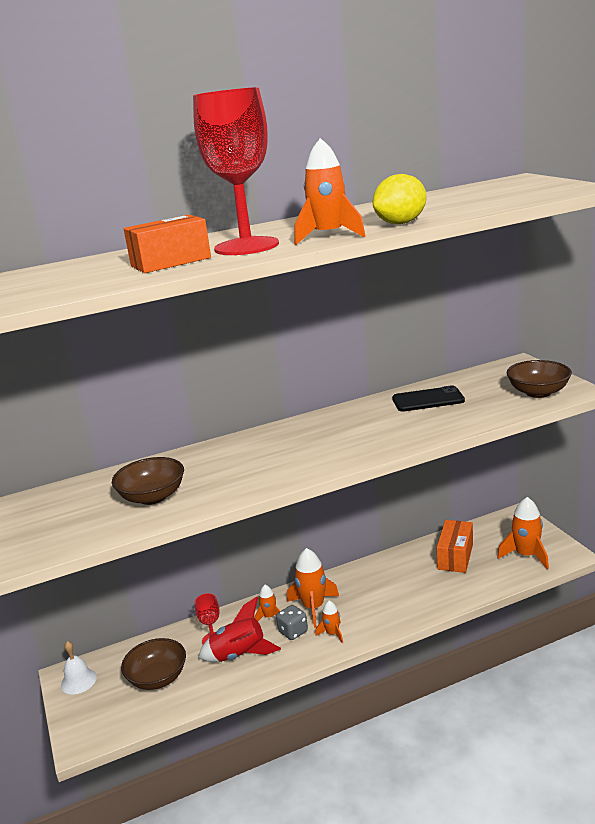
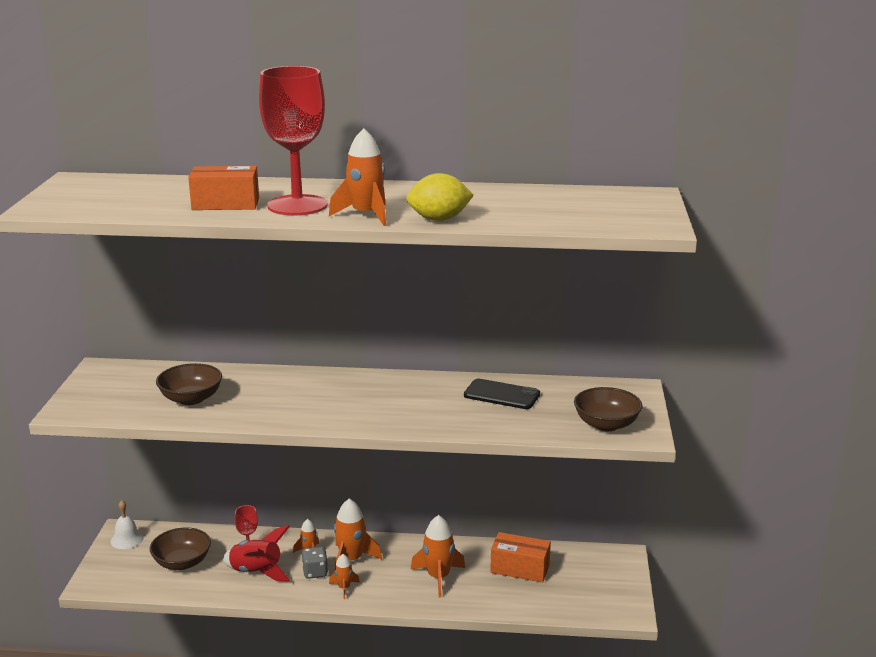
camera: 25 degrees right, 0 degrees up
(455, 556) = (520, 569): orange box -> orange box turned 60 degrees clockwise
(526, 555) = (586, 595): orange rocket -> orange rocket (438, 577)

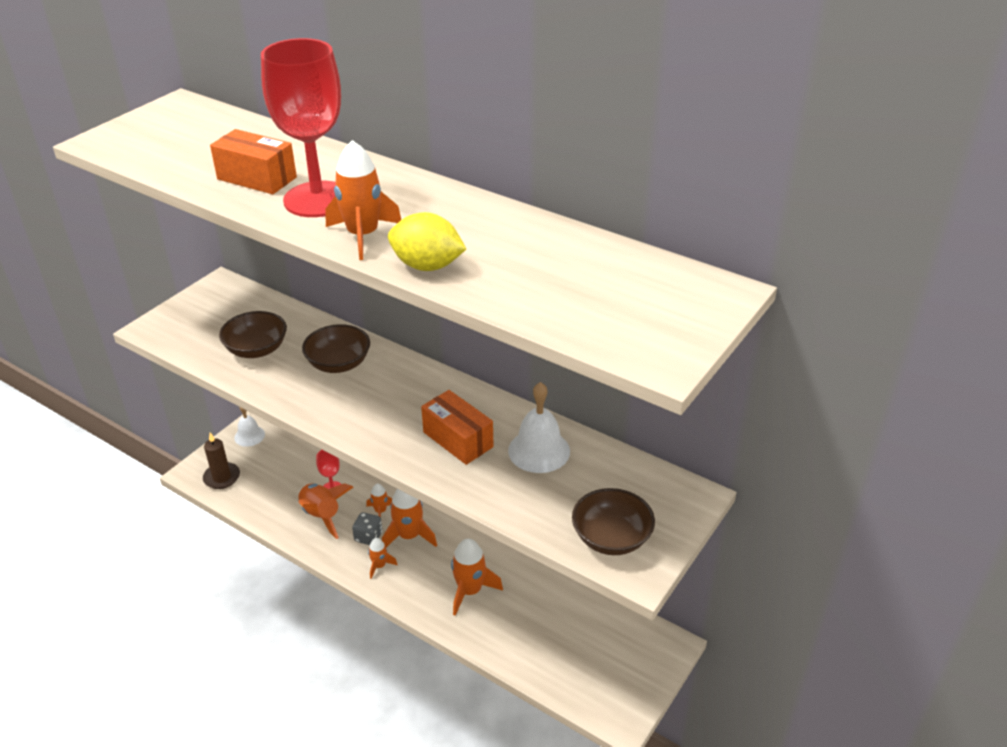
camera: 30 degrees right, 15 degrees up
(128, 577) = (222, 477): none -> brown candle
(182, 562) = (272, 479): brown bowl -> brown bowl (339, 363)
(256, 572) = (322, 515): red rocket -> orange rocket
(501, 395) = (539, 450): black phone -> white bell
(520, 569) = (553, 615): orange box -> orange box (458, 439)

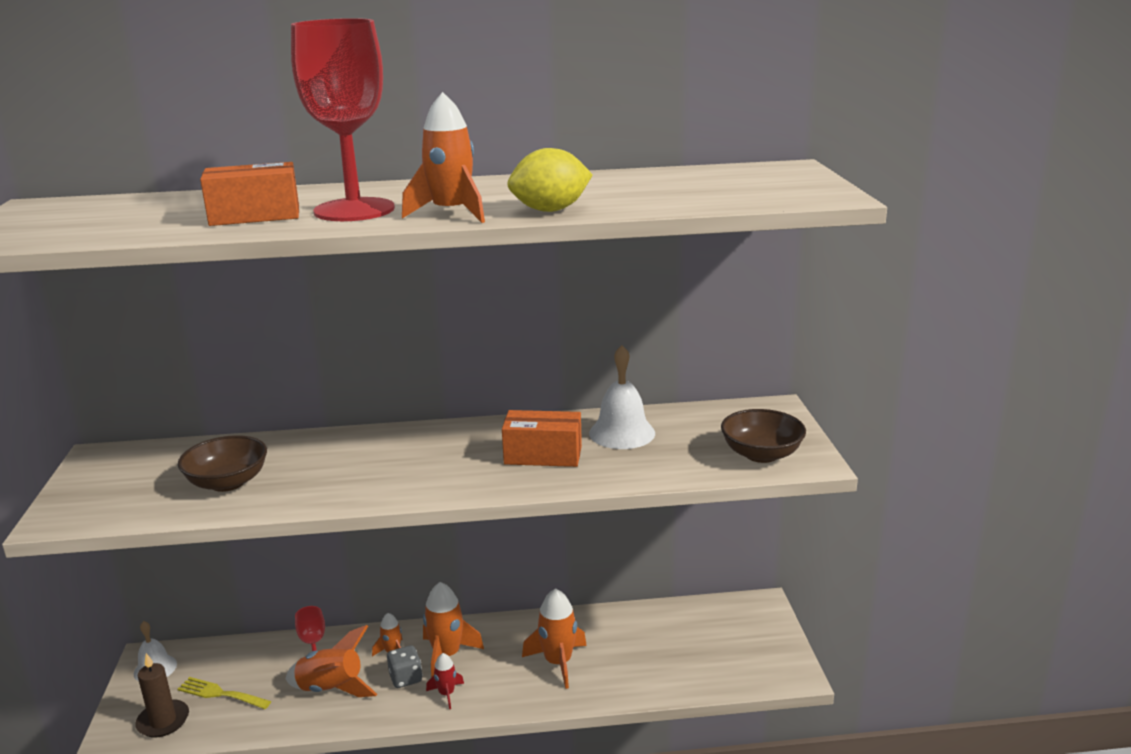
camera: 40 degrees left, 15 degrees down
(264, 478) = (220, 694): none -> yellow fork
(339, 363) = (341, 457): brown bowl -> none
(379, 566) = (446, 694): orange rocket -> red rocket

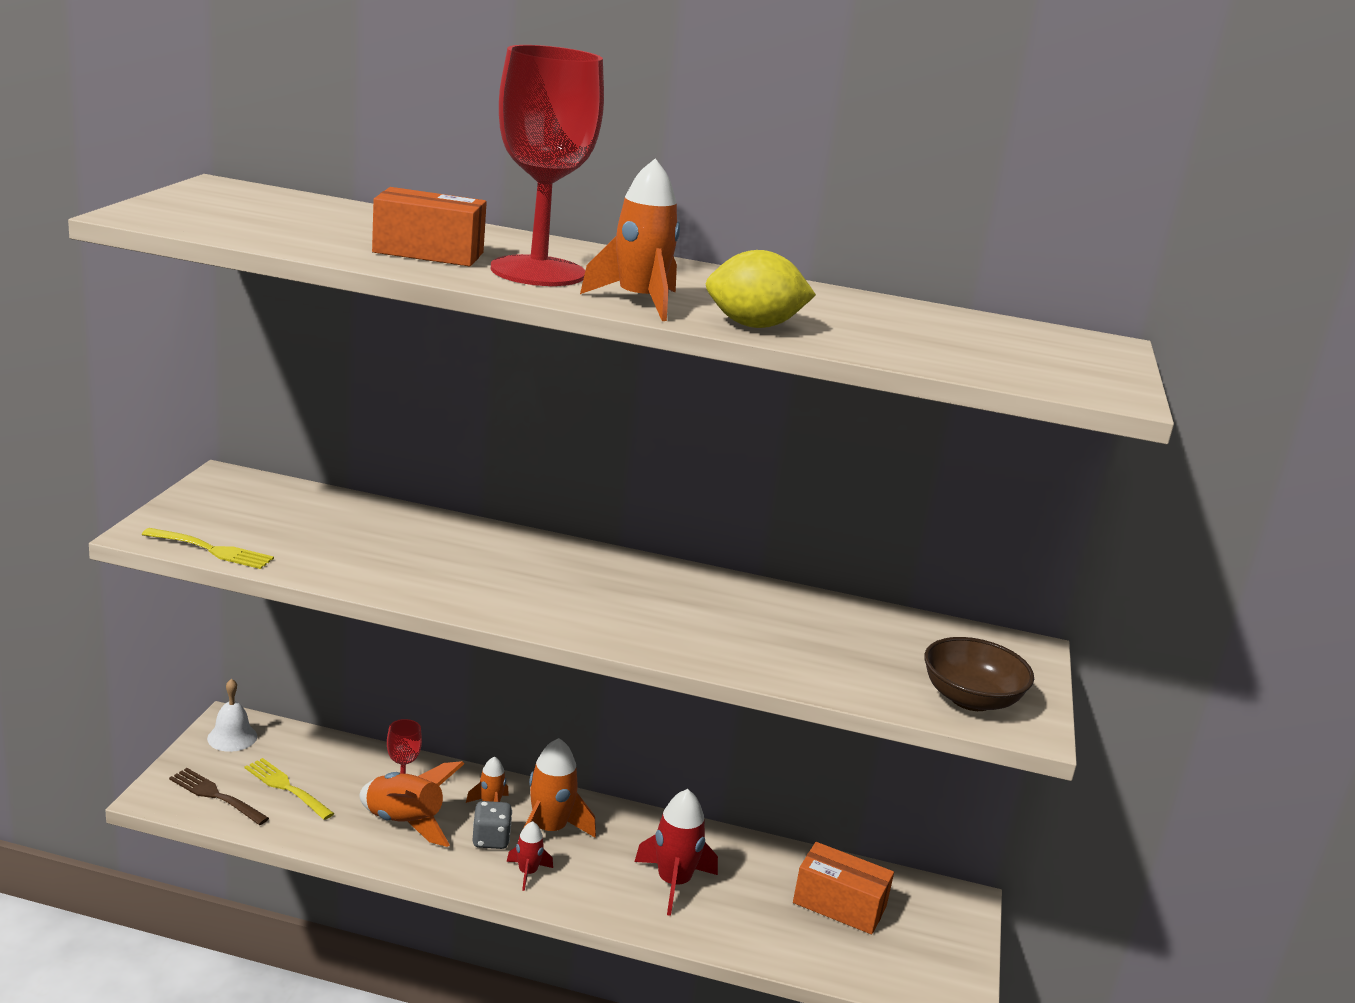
camera: 15 degrees right, 0 degrees up
(119, 517) = (212, 550): none -> yellow fork
(163, 721) = (215, 795): brown candle -> brown fork
(228, 482) = (341, 546): brown bowl -> none
(543, 455) = (703, 620): orange box -> orange box (839, 905)
(558, 662) = (673, 882): orange rocket -> red rocket
(622, 433) = (814, 622): white bell -> none

